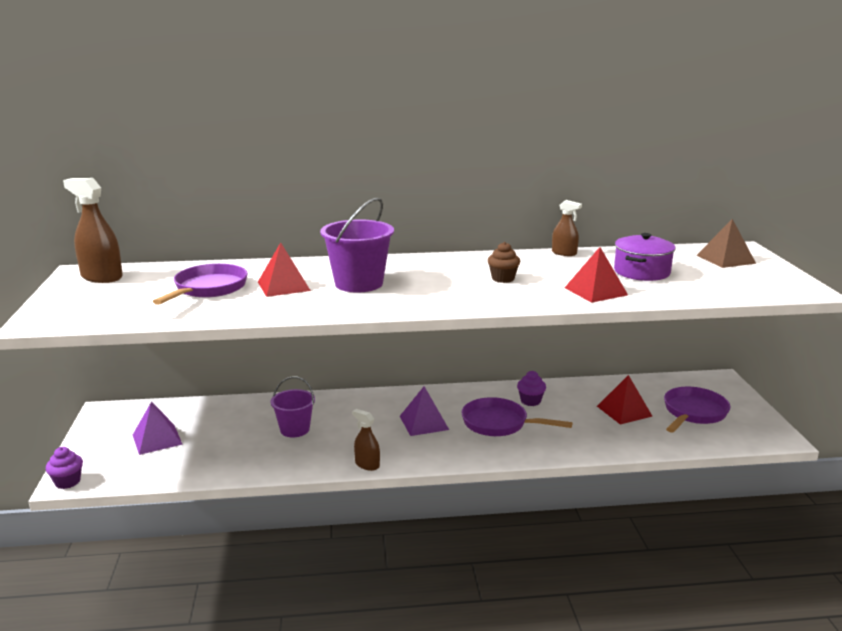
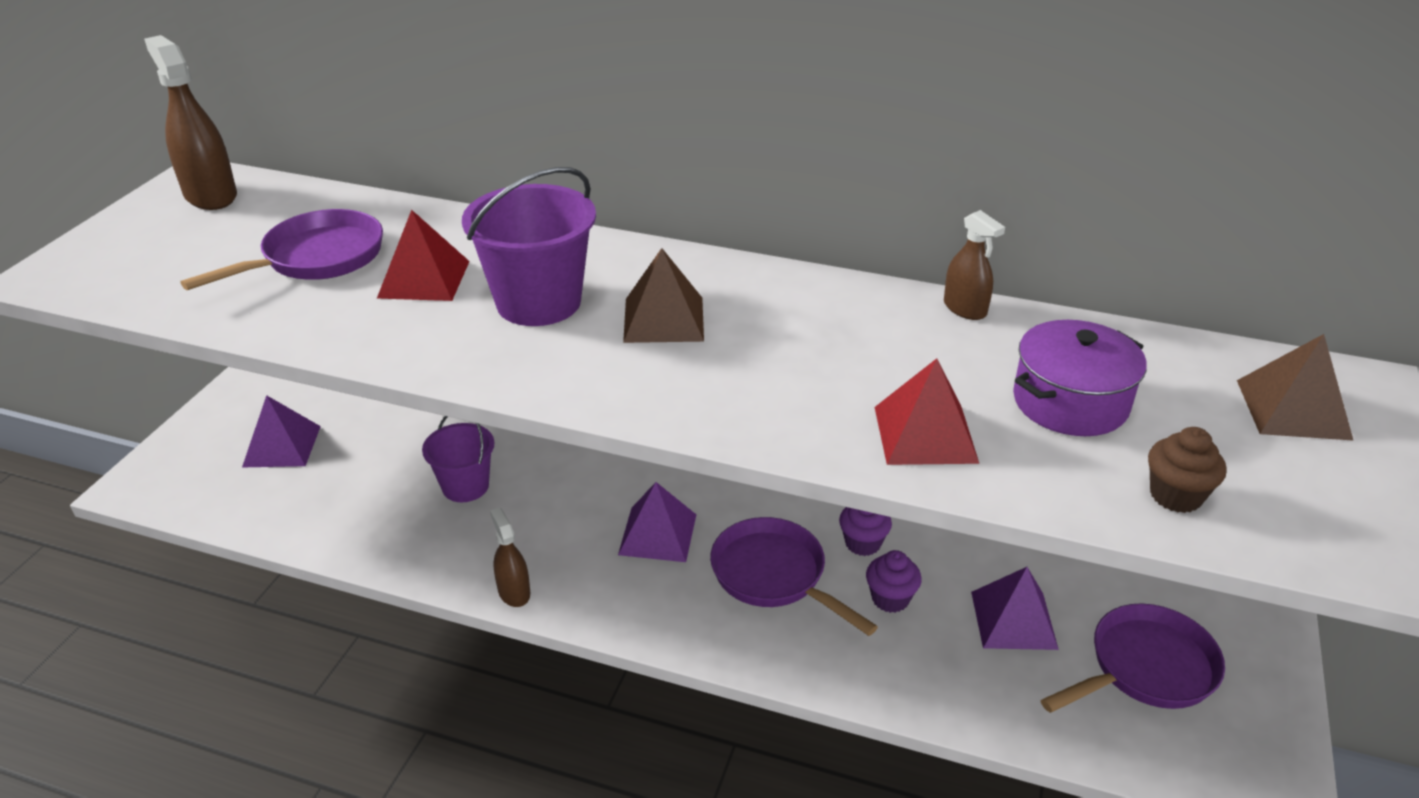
camera: 25 degrees right, 15 degrees up
(67, 482) = (131, 487): purple cupcake -> purple cupcake (890, 598)
(431, 278) = (663, 319): none -> brown pyramid
(503, 279) = (785, 352): brown cupcake -> brown cupcake (1175, 496)
(624, 411) = (1013, 620): red pyramid -> purple pyramid

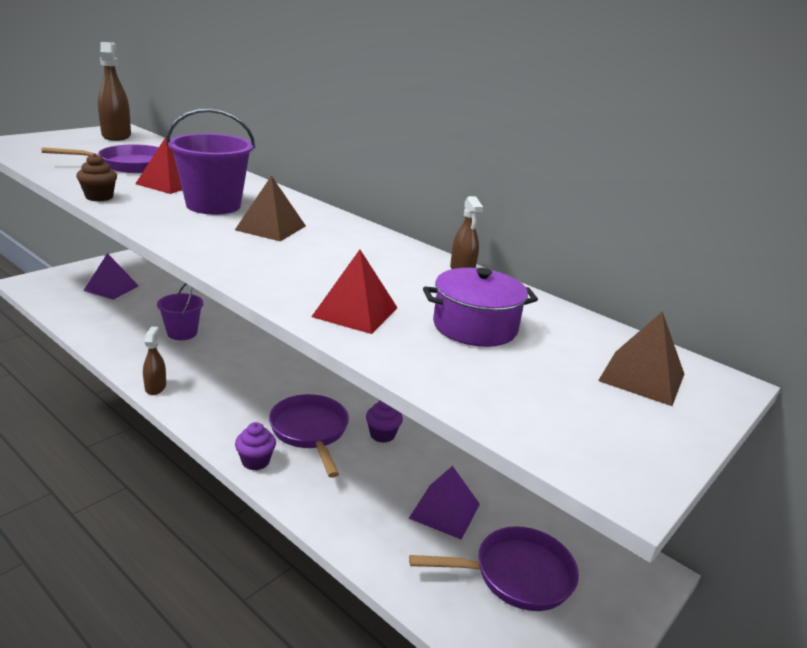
camera: 20 degrees right, 10 degrees down
(657, 534) = (262, 388): purple pyramid -> none
(890, 598) = (372, 469): purple cupcake -> purple cupcake (255, 461)
(1175, 496) = (489, 389): brown cupcake -> brown cupcake (99, 197)

